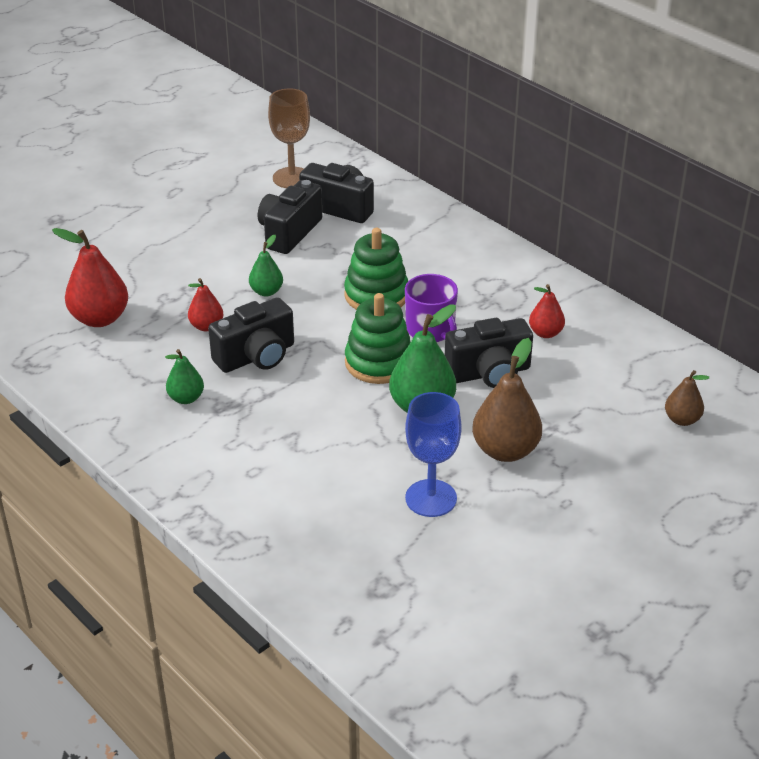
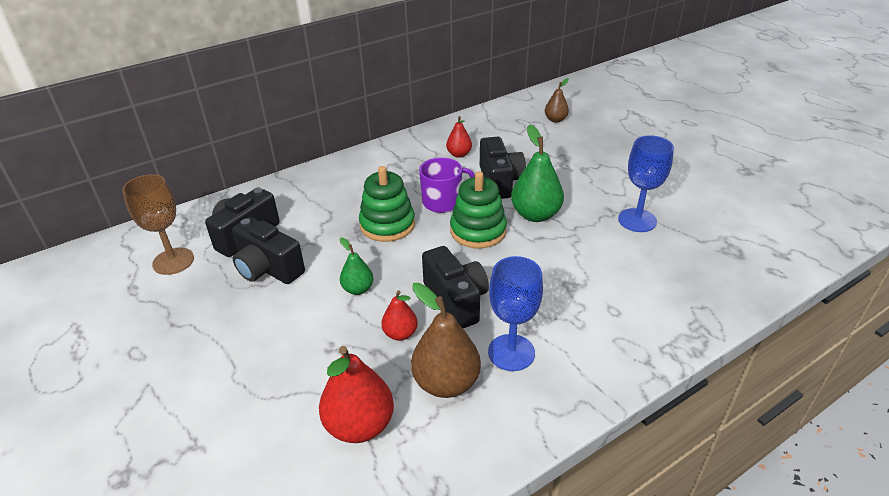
camera: 80 degrees left, 0 degrees up
(186, 398) = (511, 352): green pear -> blue goblet
(505, 450) = (585, 184): brown pear -> brown pear (446, 383)

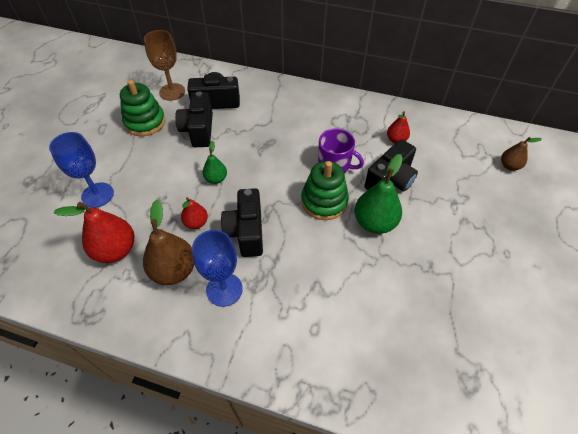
camera: 50 degrees right, 15 degrees up
(387, 225) = (284, 153): green stacking toy -> green stacking toy (145, 122)
(456, 301) = (246, 232): black camera -> black camera turned 150 degrees clockwise
(637, 220) = (436, 291): blue goblet -> blue goblet (97, 195)

